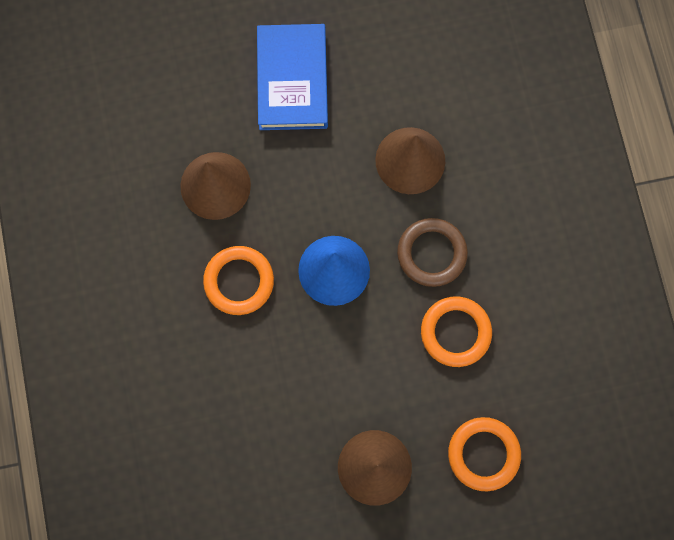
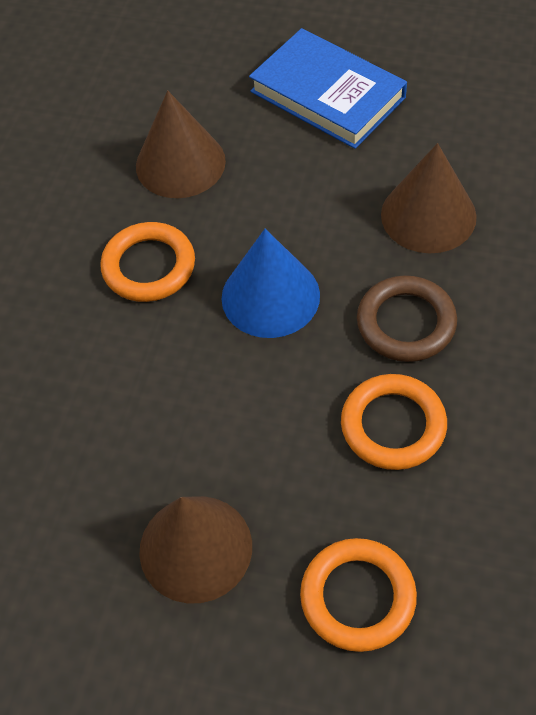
camera: 30 degrees right, 20 degrees down
(292, 80) = (327, 94): blue book -> blue book turned 75 degrees counterclockwise

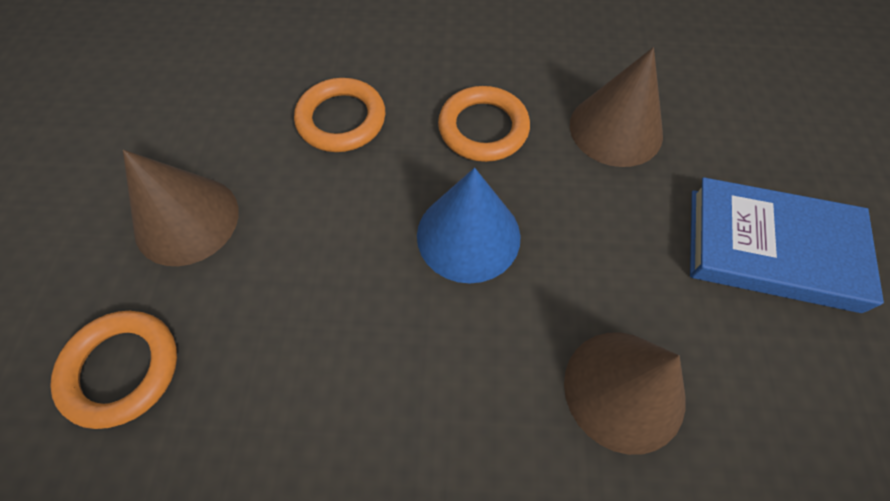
camera: 75 degrees right, 5 degrees up
(327, 94) = (771, 249): blue book -> blue book turned 75 degrees clockwise
(393, 425) = (319, 381): orange ring -> orange ring (341, 119)
(406, 323) = (457, 380): brown ring -> none

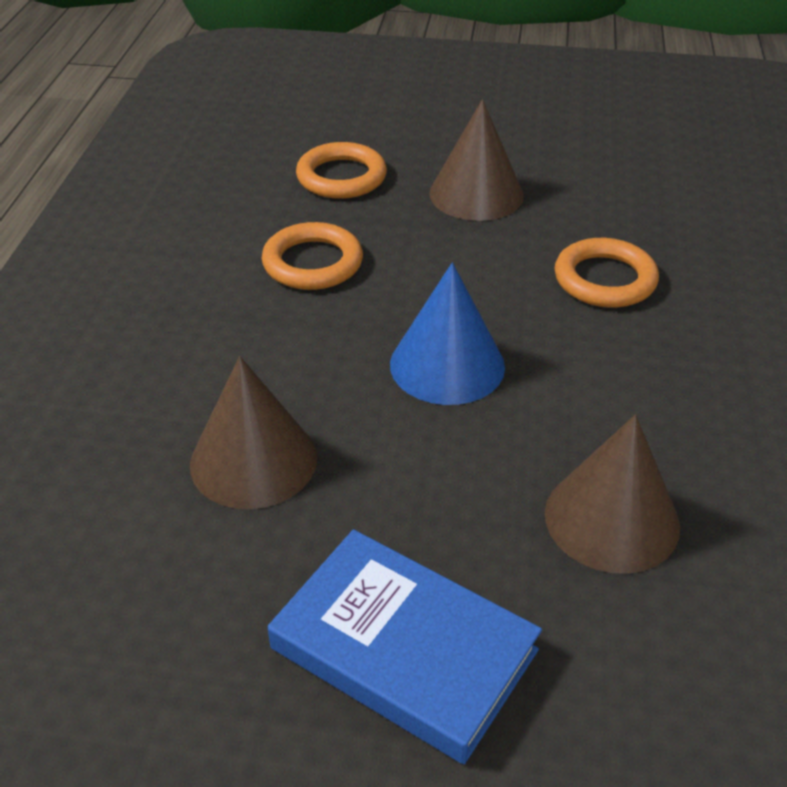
camera: 95 degrees right, 20 degrees down
(483, 128) = (601, 388): orange ring -> orange ring (312, 263)
(771, 249) = (403, 649): blue book -> blue book turned 75 degrees counterclockwise

